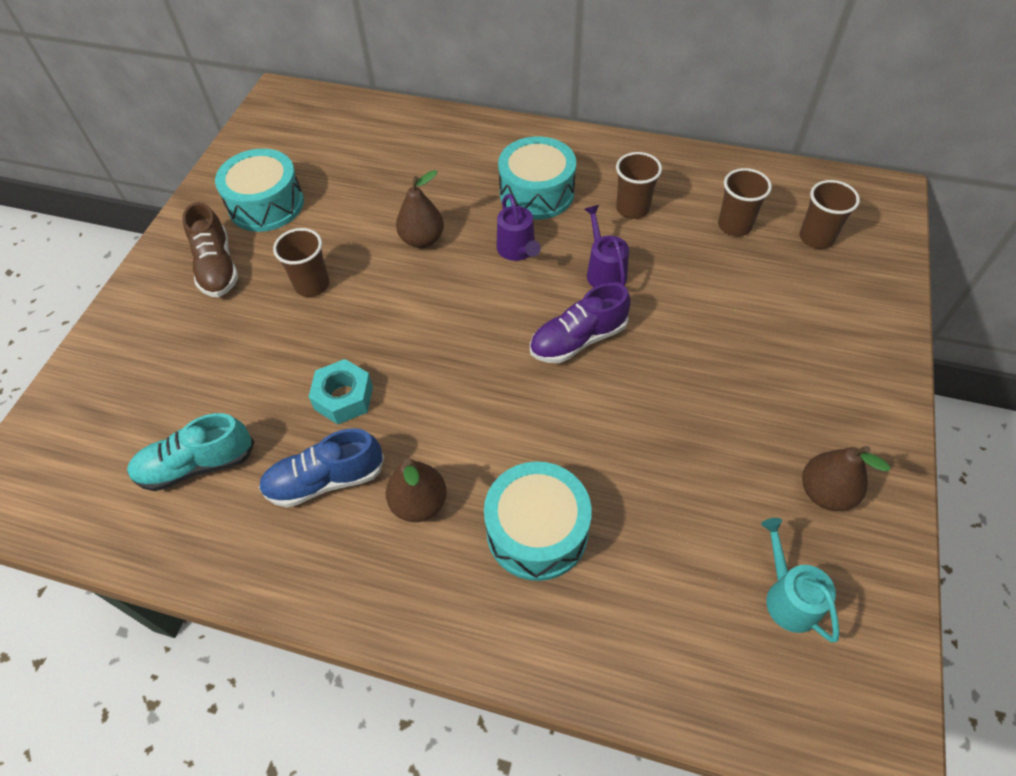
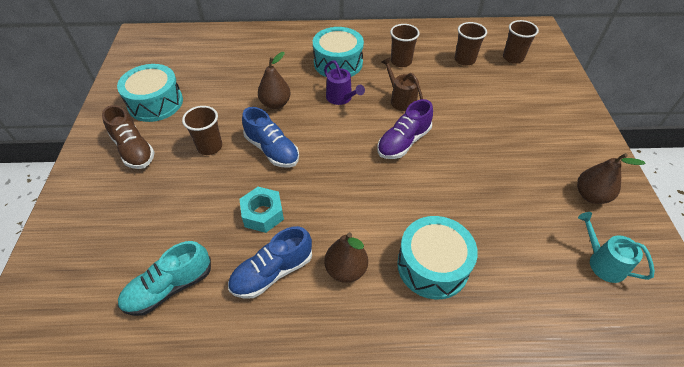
camera: 20 degrees left, 5 degrees down
(391, 308) = (272, 150): none -> blue shoe
(604, 272) = (401, 100): purple watering can -> brown watering can

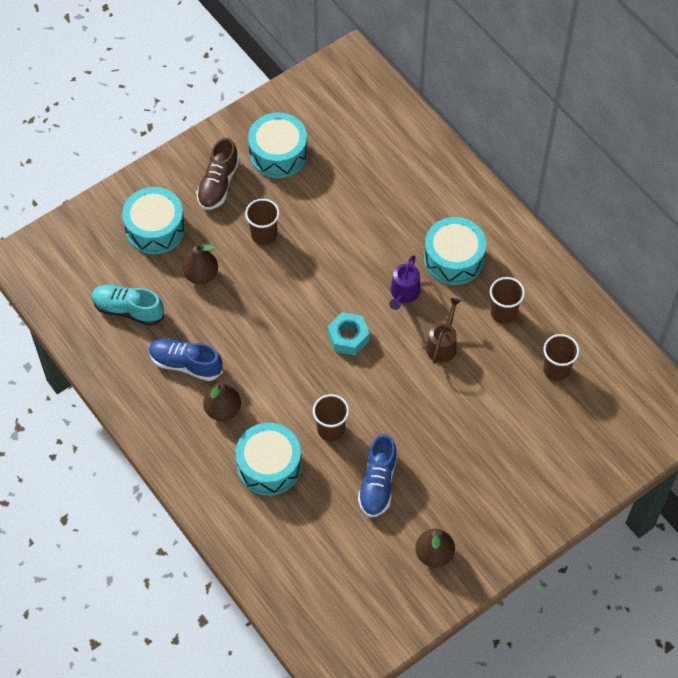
camera: 55 degrees right, 10 degrees up
(117, 215) = (155, 228): none -> turquoise drum
(263, 214) = (229, 322): turquoise nut -> turquoise nut (348, 337)
(272, 150) = (296, 283): blue shoe -> blue shoe (378, 483)
(275, 104) = (353, 246): brown pear -> brown pear (201, 275)
(403, 142) = (386, 377): purple shoe -> none
(513, 58) = (599, 414): brown cup -> brown cup (331, 429)
(603, 263) = (361, 584): turquoise watering can -> none

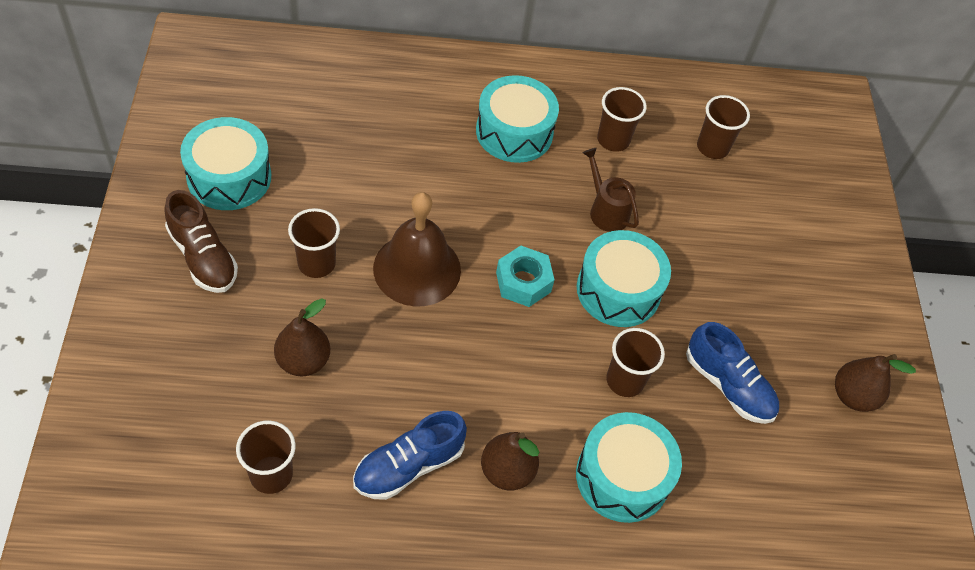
camera: 60 degrees left, 5 degrees down
(128, 310) = (271, 474): turquoise shoe -> brown cup
(155, 228) = (190, 362): turquoise drum -> turquoise drum (618, 290)
(306, 282) = (417, 269): none -> brown bell
(404, 293) = (515, 198): purple watering can -> none

